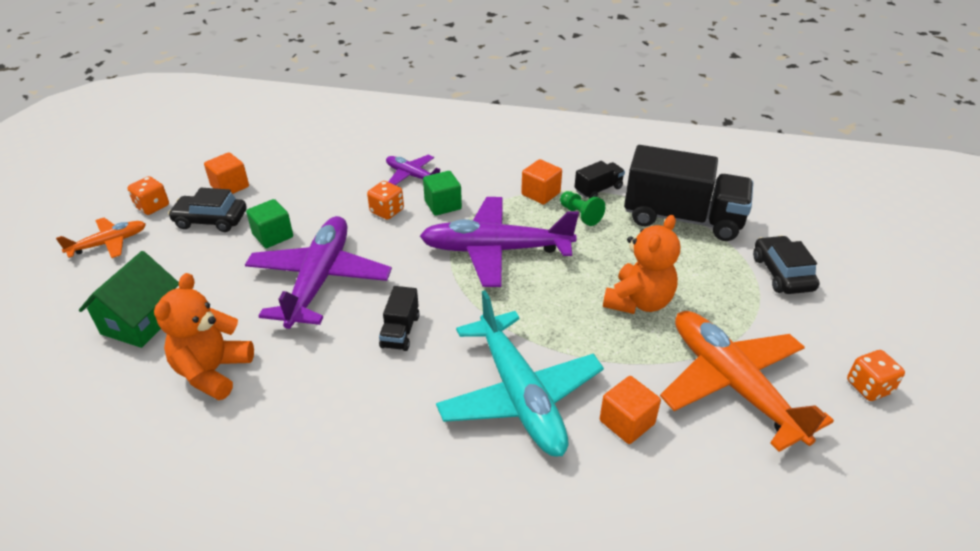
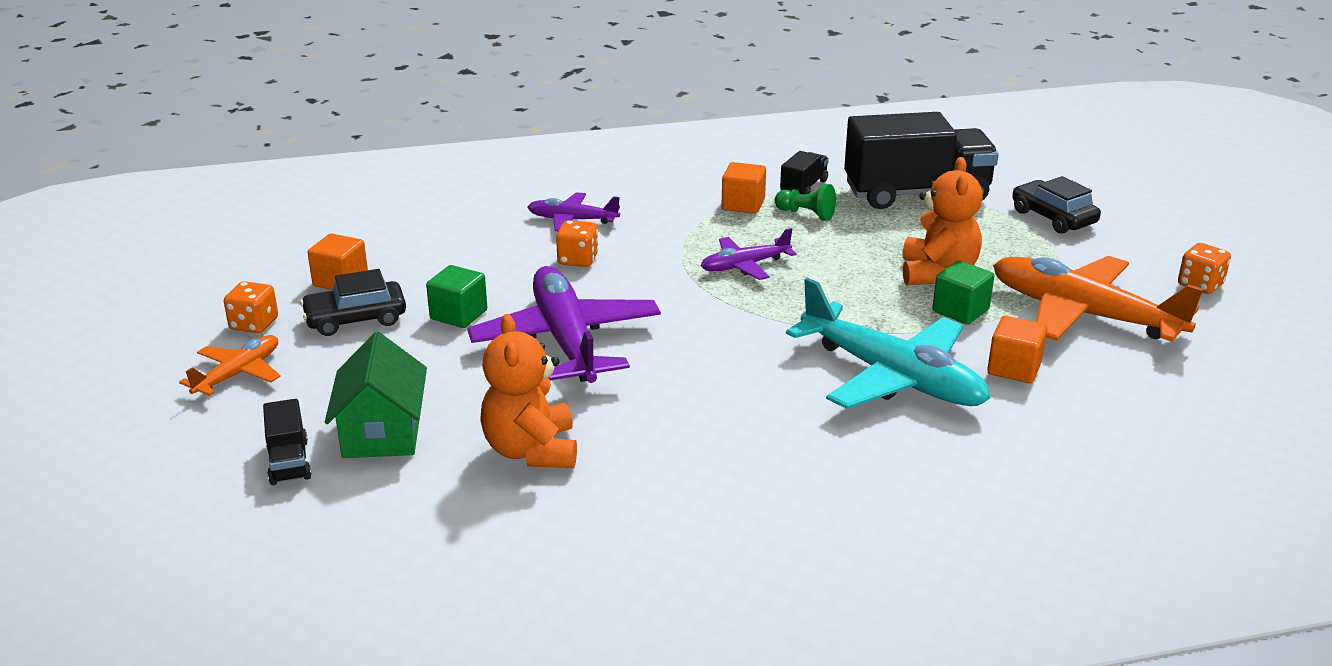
camera: 25 degrees left, 10 degrees down
(400, 331) = (712, 360): black truck -> black truck (289, 462)
(443, 205) = (640, 239): green cube -> green cube (960, 310)
(496, 250) = (745, 266): purple plane -> purple plane, size x0.52

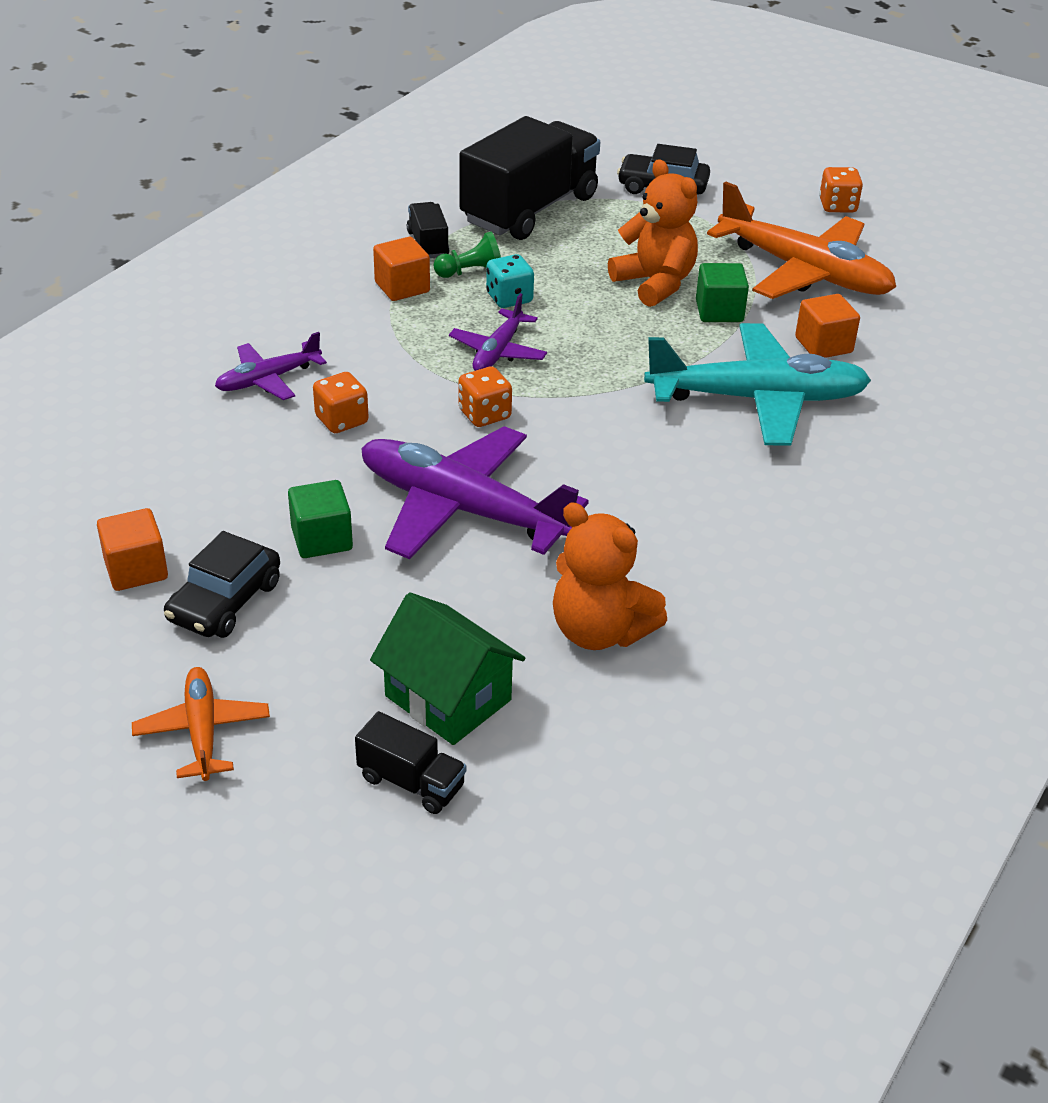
camera: 45 degrees left, 10 degrees up
(254, 324) = (124, 670): orange dice -> orange dice (484, 414)
(807, 239) = (509, 298): none -> turquoise dice
(1084, 315) = (803, 271): orange plane -> orange plane turned 135 degrees counterclockwise

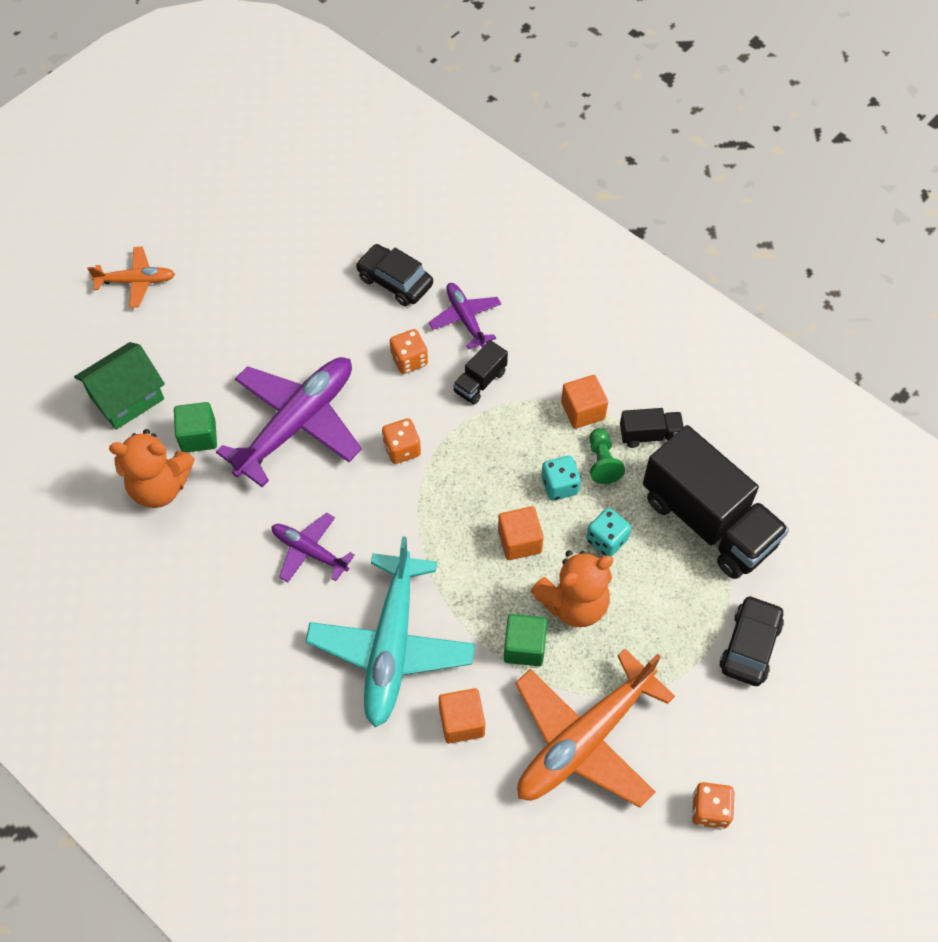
camera: 100 degrees right, 20 degrees up
(136, 569) = (277, 249): orange cube -> orange cube (519, 541)
(225, 601) = (238, 292): black car -> black car (395, 281)
(322, 539) = (284, 342): green cube -> green cube (198, 436)
(411, 782) = (69, 374): black truck -> black truck (480, 382)
(498, 351) = (483, 468): purple plane -> purple plane (310, 551)
(571, 266) = (606, 540): none -> turquoise dice
(600, 631) = (160, 487): orange teddy bear -> orange teddy bear turned 135 degrees counterclockwise

